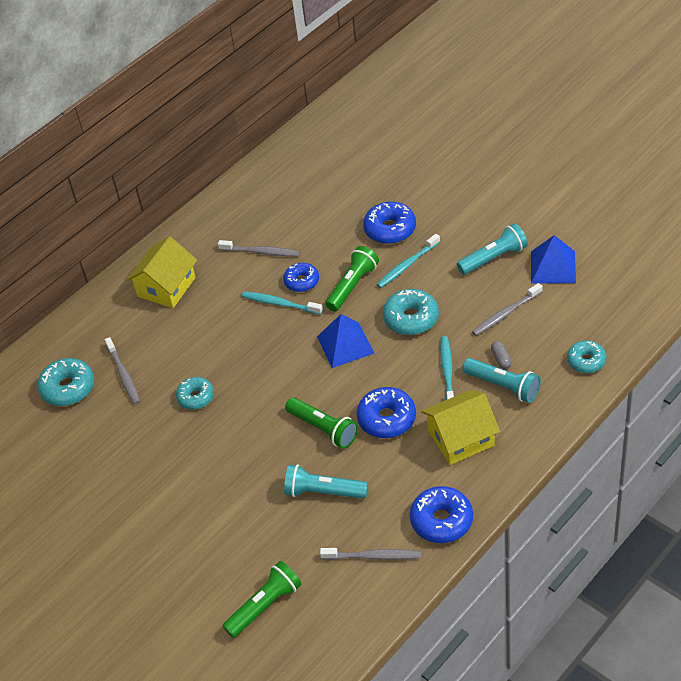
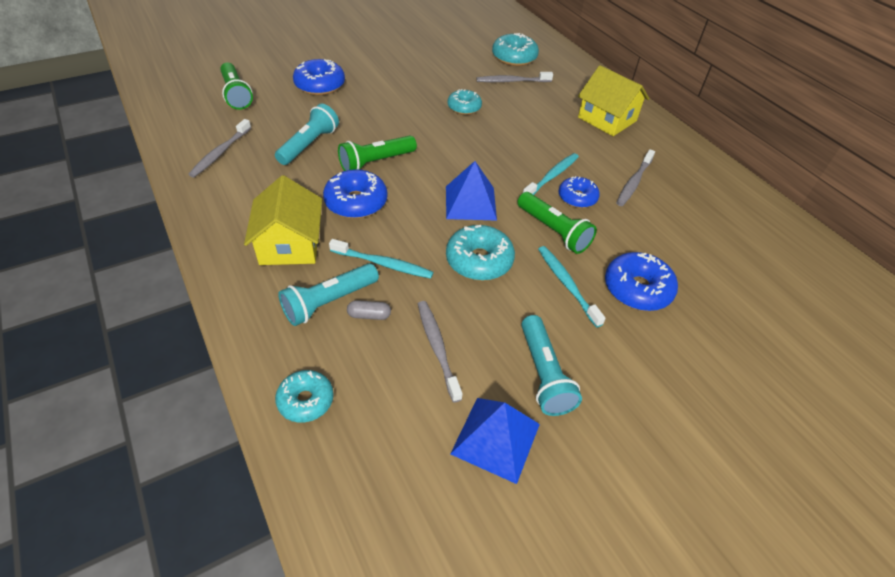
camera: 100 degrees right, 0 degrees up
(441, 520) = (212, 200): blue donut -> blue donut (320, 85)

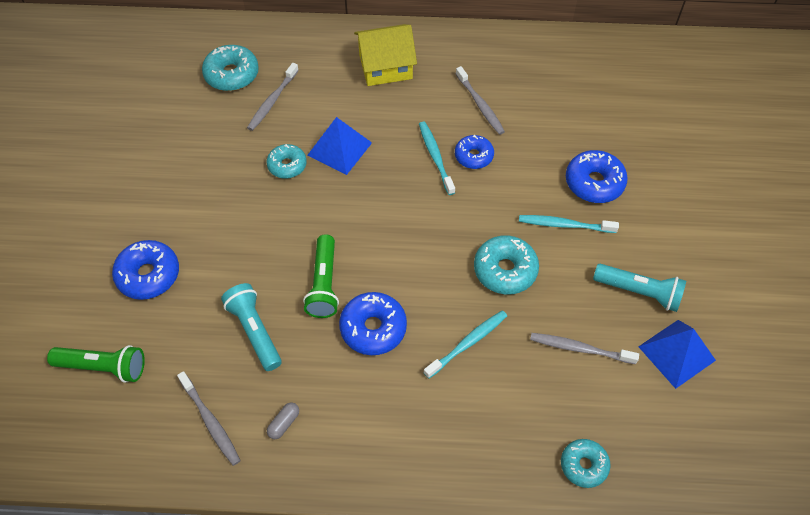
camera: 55 degrees left, 10 degrees up
(290, 244) = (398, 408): yellow house -> none
(329, 302) = (489, 405): turquoise flashlight -> none
(369, 315) = (520, 381): grey capsule -> grey capsule (284, 423)
(470, 202) = (431, 237): blue pyramid -> blue pyramid (339, 149)
(553, 231) = (502, 198): green flashlight -> none

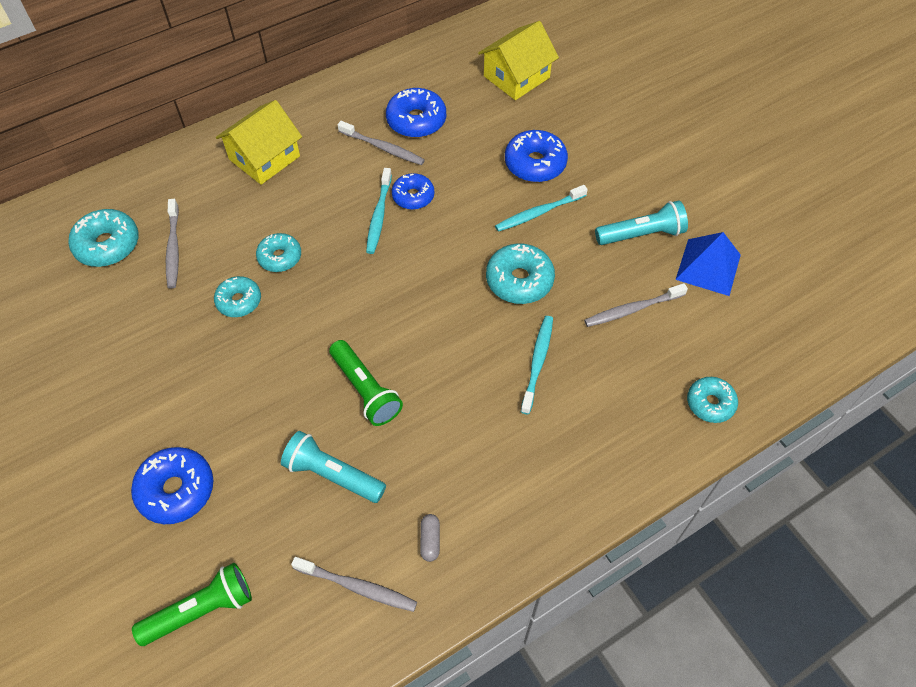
camera: 35 degrees left, 0 degrees up
(339, 149) = (280, 257): blue pyramid -> turquoise donut
(373, 328) = (444, 401): blue donut -> blue donut (416, 120)
(435, 157) = (379, 216): turquoise toothbrush -> turquoise toothbrush turned 120 degrees counterclockwise
(636, 102) = (516, 77): none -> yellow house

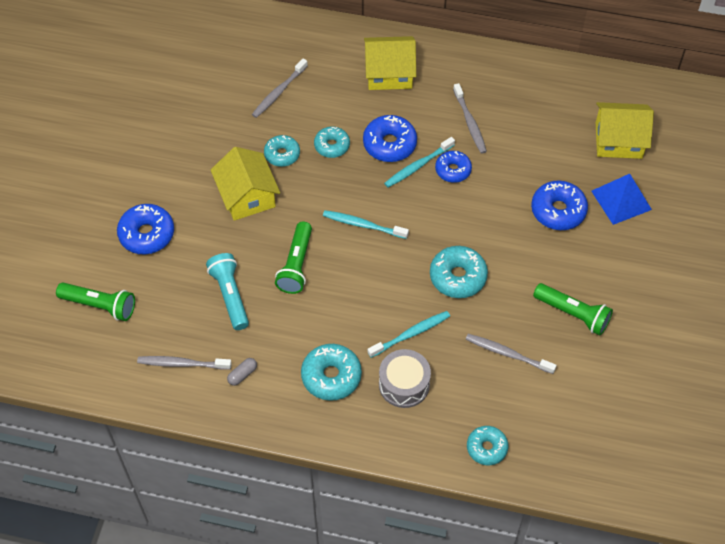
camera: 45 degrees right, 0 degrees up
(107, 245) = (245, 61): turquoise donut -> turquoise donut (331, 376)
(245, 366) = (247, 196): none -> yellow house
(357, 587) = (182, 363): grey toothbrush -> grey toothbrush turned 120 degrees clockwise
(416, 120) = (512, 120): blue donut -> blue donut (389, 144)
(538, 213) = (521, 245): turquoise toothbrush -> turquoise toothbrush (363, 225)
(583, 412) = (404, 384): none -> grey drum
(641, 234) = (573, 314): turquoise flashlight -> green flashlight
(708, 267) = (592, 371): blue pyramid -> blue pyramid (621, 200)

